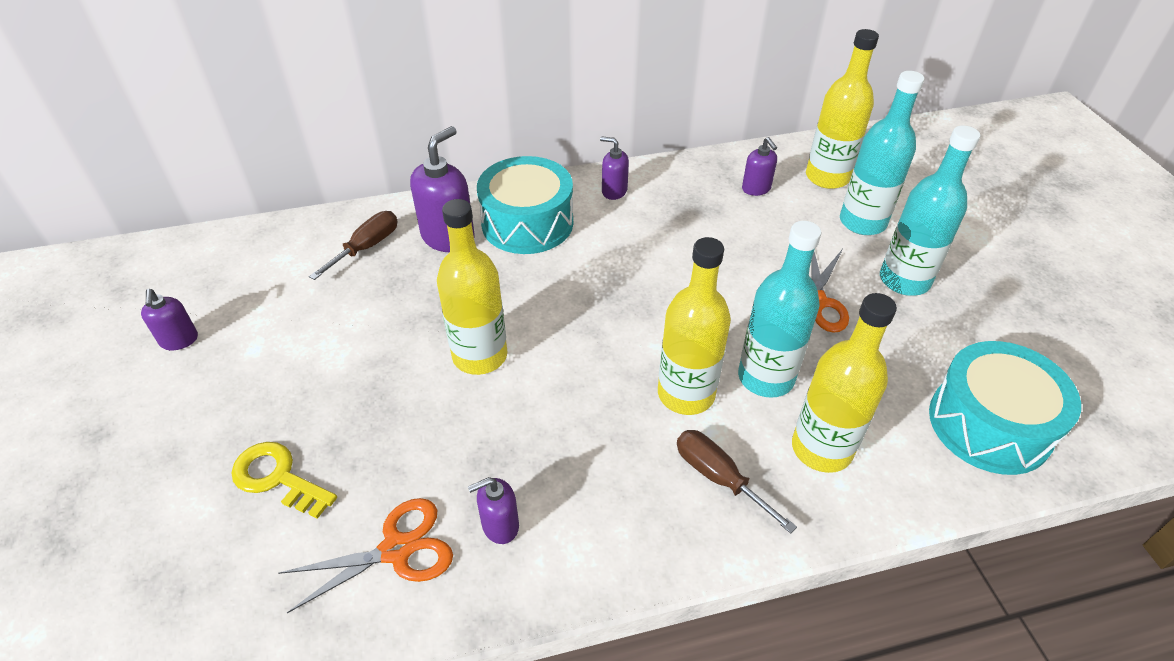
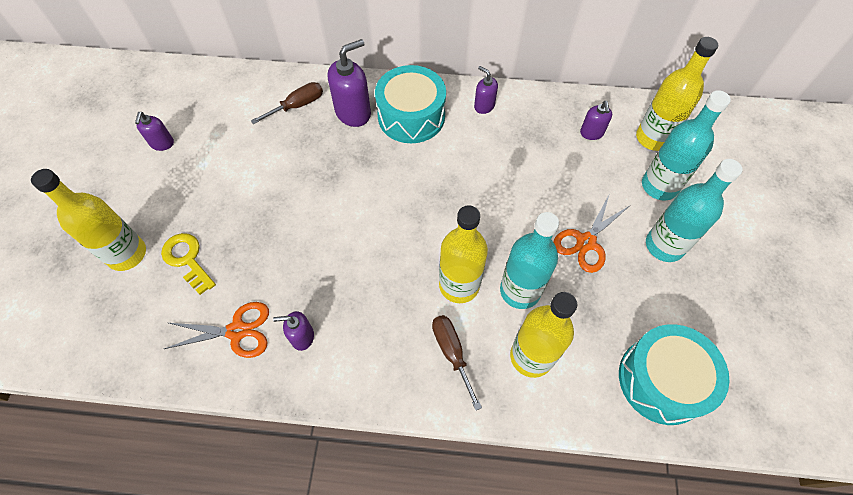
camera: 20 degrees right, 15 degrees up
(480, 356) = (337, 213): yellow bottle -> yellow bottle (127, 254)

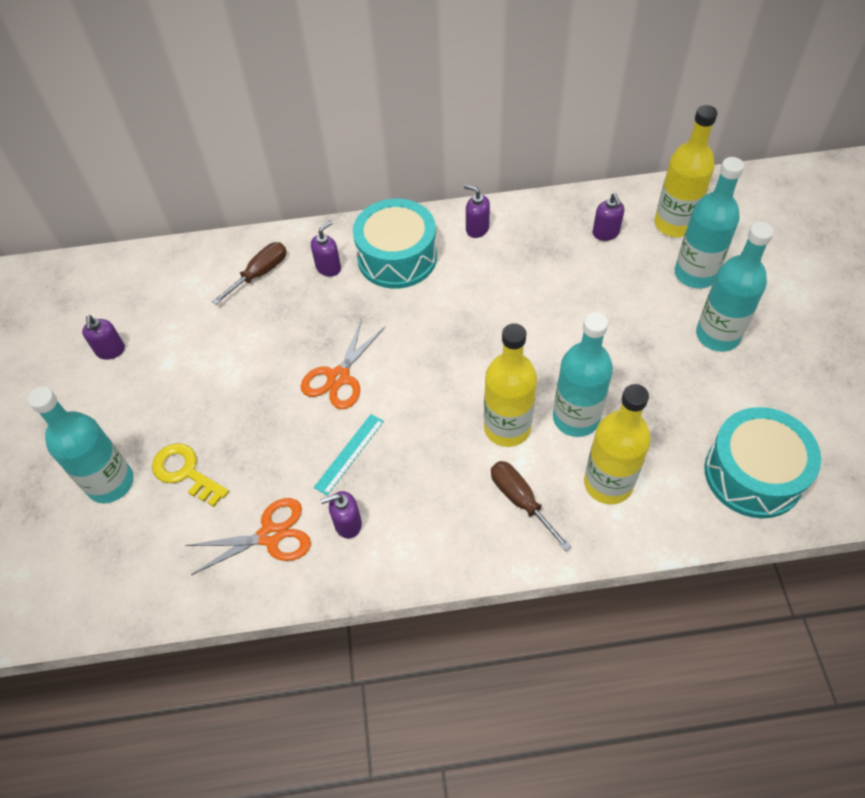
camera: 10 degrees left, 5 degrees down
(127, 254) = (110, 483): yellow bottle -> turquoise bottle
(322, 276) = (349, 454): none -> turquoise ruler
(353, 113) = (328, 267): purple soap dispenser -> purple soap dispenser, size x0.57
(586, 242) = (632, 350): orange scissors -> orange scissors (338, 377)

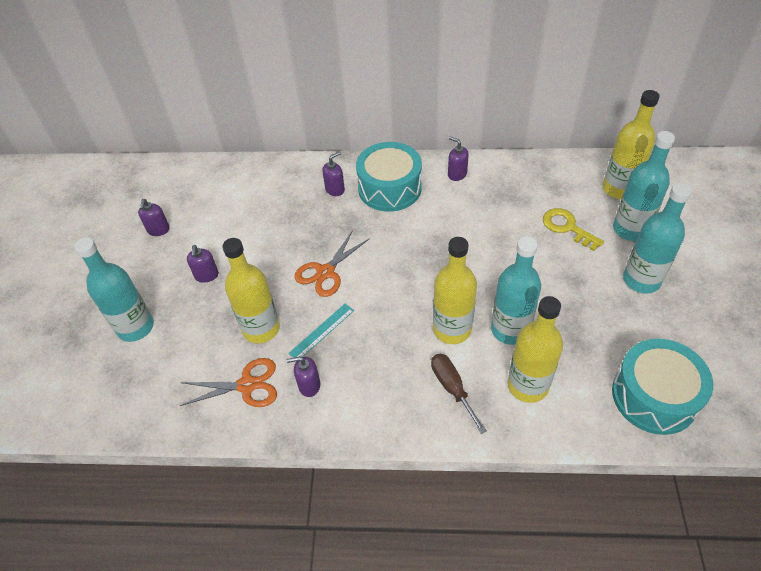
camera: 10 degrees right, 5 degrees down
(185, 472) = (193, 327): yellow key -> yellow key (567, 227)
(260, 273) = (282, 188): brown screwdriver -> none
(273, 461) = (261, 329): none -> yellow bottle
(606, 233) = (561, 189): purple soap dispenser -> purple soap dispenser (206, 275)

